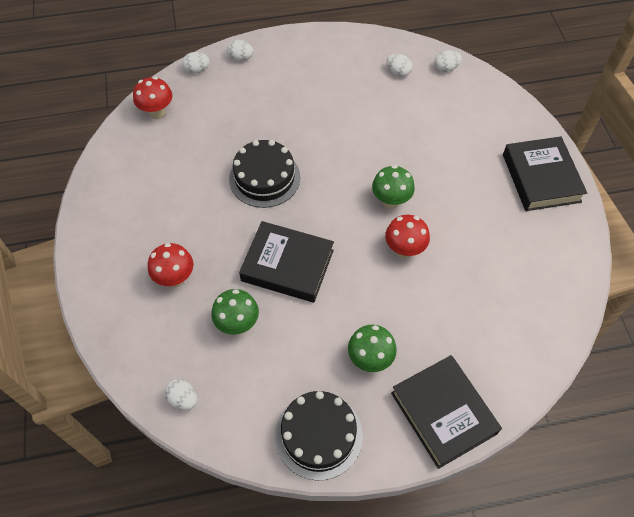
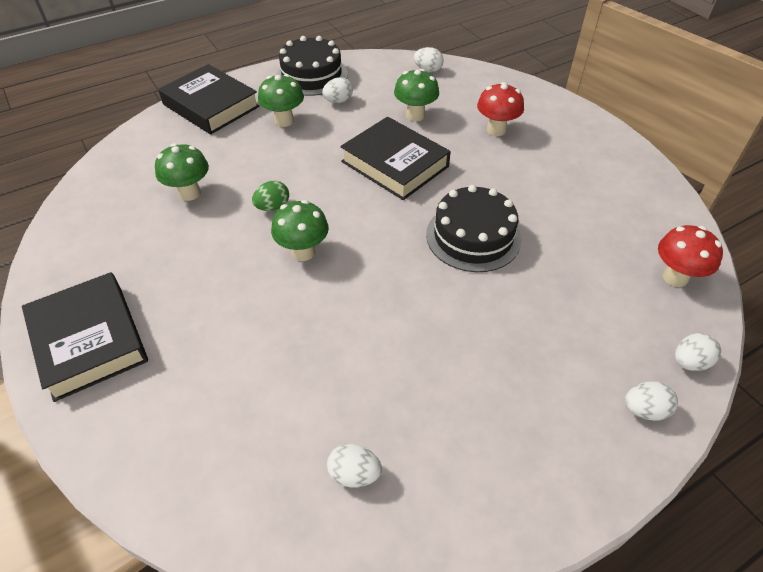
camera: 160 degrees right, 10 degrees down
(287, 265) = (395, 164): black book -> black book turned 45 degrees clockwise
(404, 250) = (273, 207): red mushroom -> green egg
(446, 68) = (262, 518): white egg -> white egg (338, 101)
(472, 287) = (189, 193): none -> green mushroom

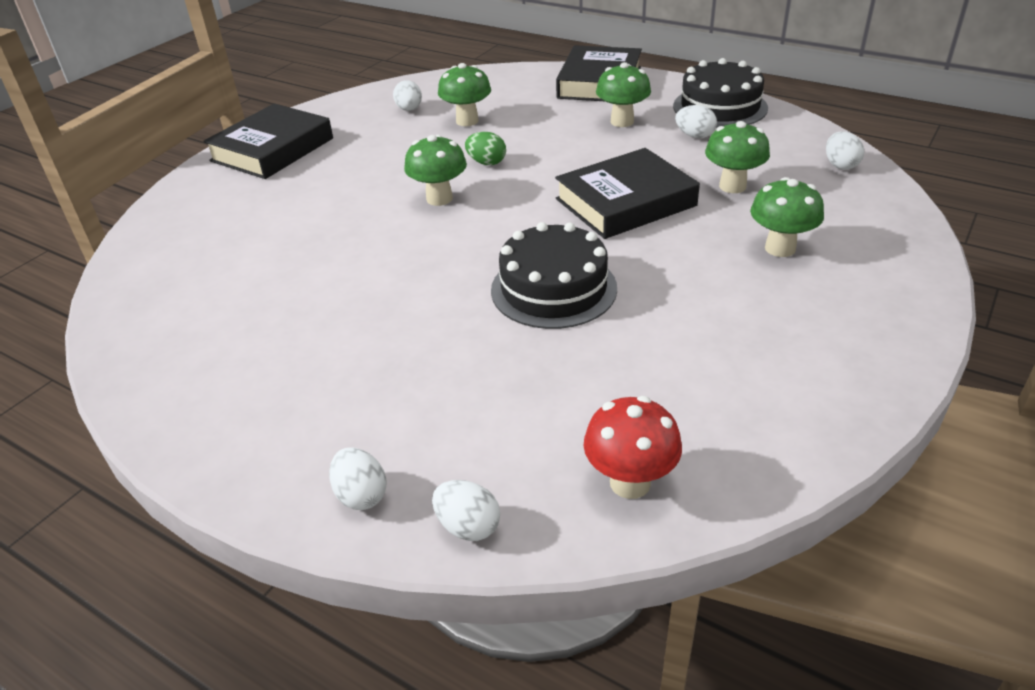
camera: 65 degrees right, 10 degrees down
(354, 474) = (195, 313): white egg -> white egg (409, 109)
(395, 164) = (625, 202): black book -> black book turned 45 degrees clockwise
(496, 130) = (780, 248): red mushroom -> green mushroom

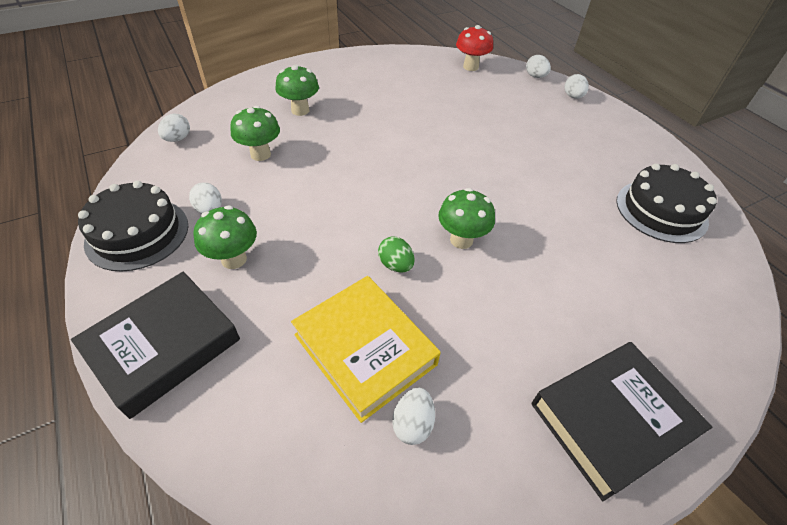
camera: 155 degrees left, 10 degrees up
(467, 121) = (365, 349): green mushroom -> yellow book
(553, 289) = (437, 139): black cake -> black cake (661, 210)
(625, 202) = (338, 173): black book -> none

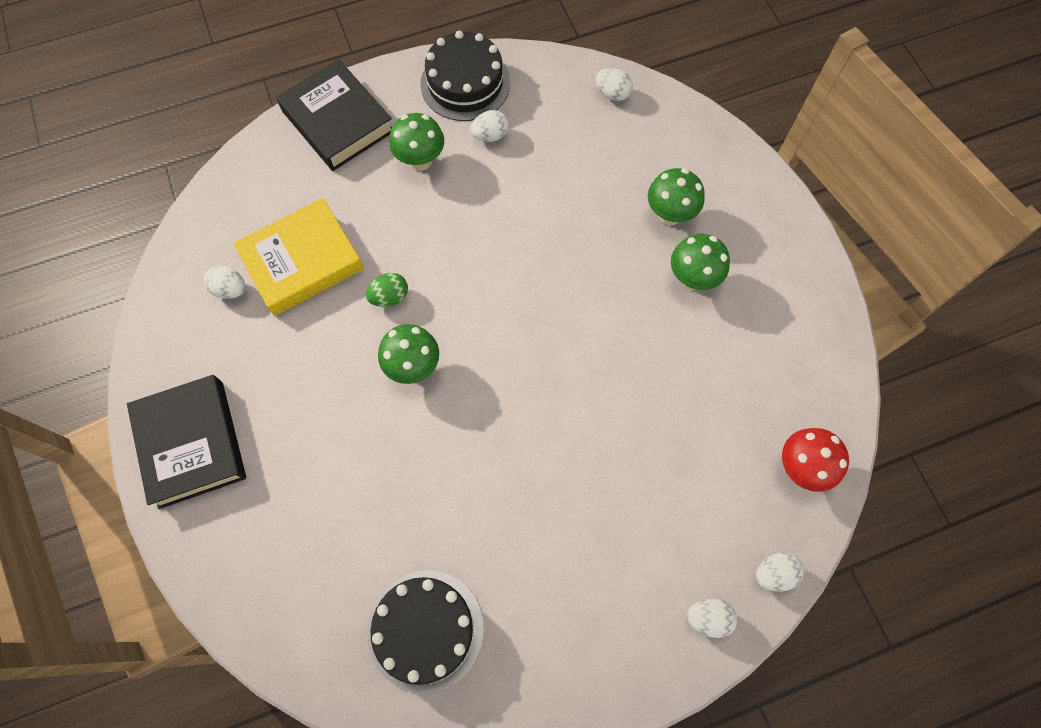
camera: 100 degrees right, 20 degrees up
(260, 154) = (578, 175): green mushroom -> green mushroom (692, 278)

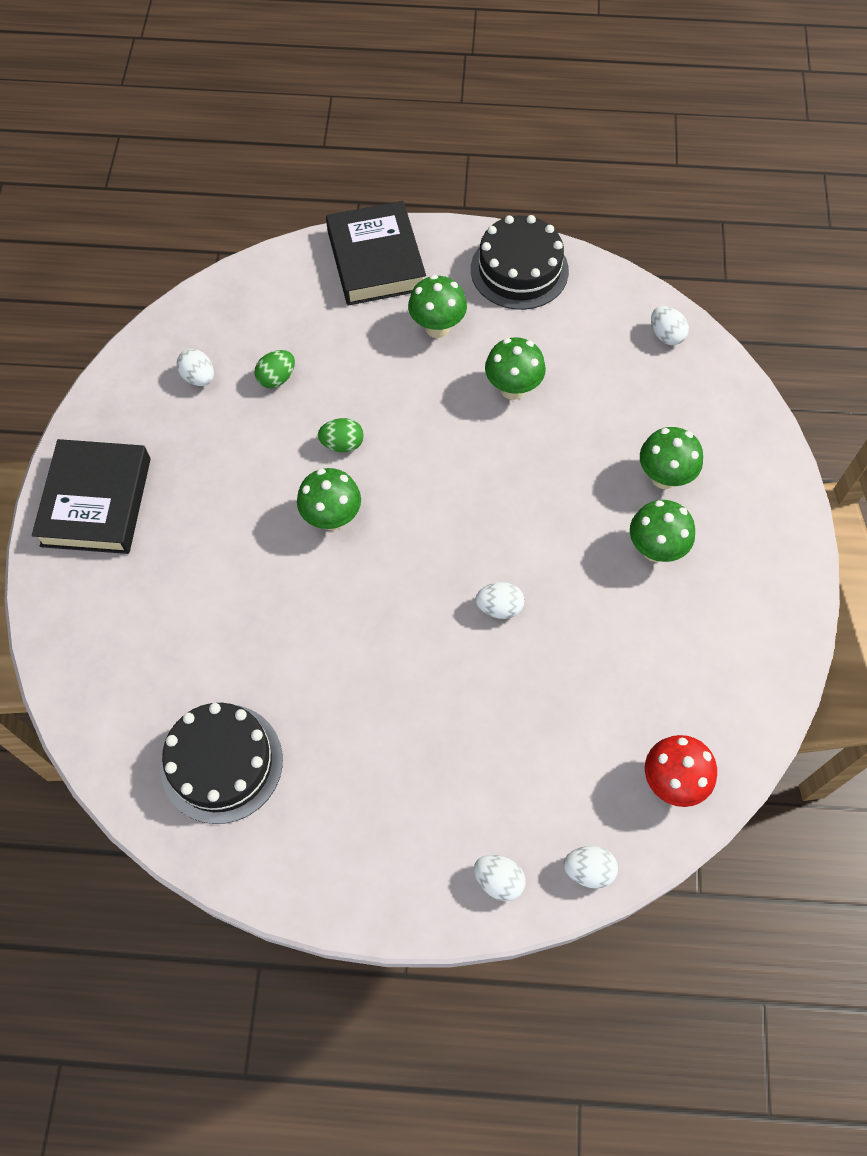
camera: 25 degrees right, 5 degrees down
(302, 261) = (277, 378): yellow book -> green egg
(490, 135) = (518, 329): white egg -> white egg (499, 607)
(510, 189) = (512, 389): none -> green mushroom

